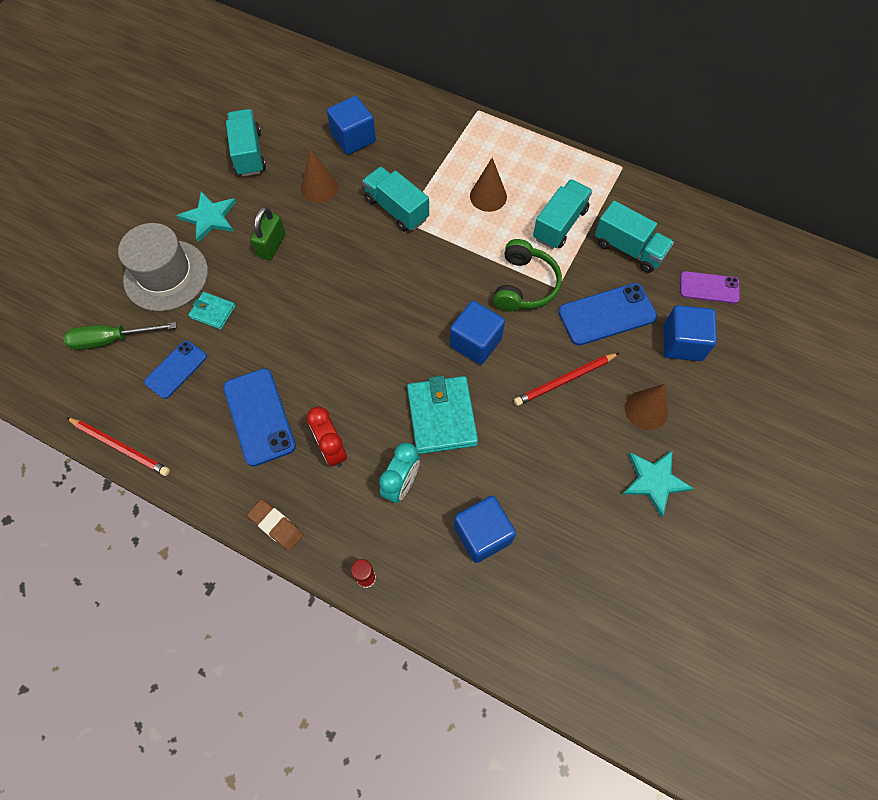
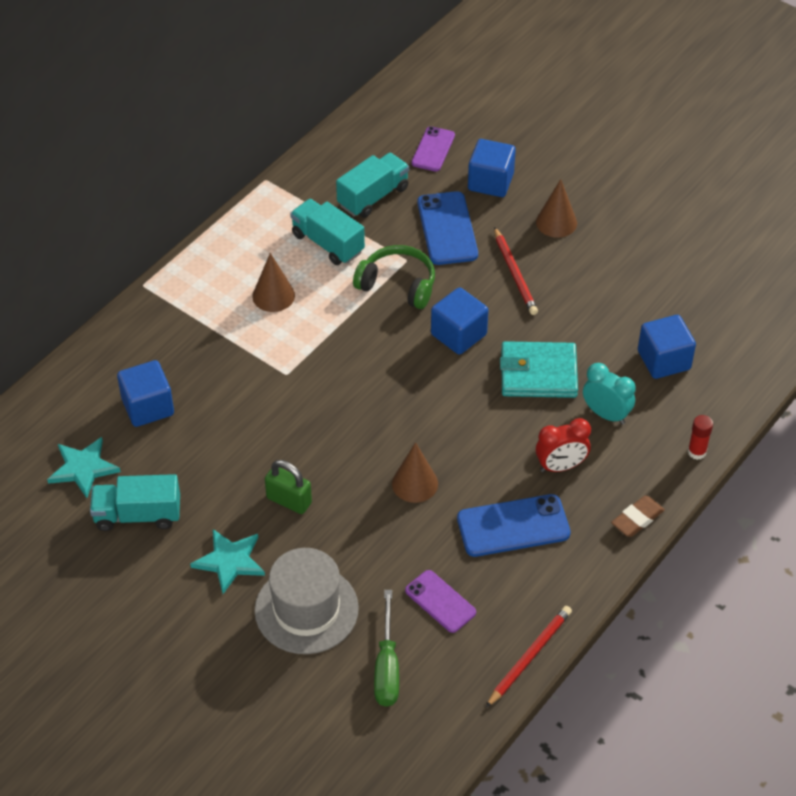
camera: 80 degrees left, 15 degrees down
(176, 369) = (440, 601): blue phone -> purple phone
(213, 312) = (370, 563): turquoise wallet -> none
(319, 188) = (215, 447): brown cone -> brown cone (415, 483)
(396, 209) = (268, 378): turquoise truck -> none
(654, 481) = (627, 232): turquoise star -> turquoise star (83, 468)

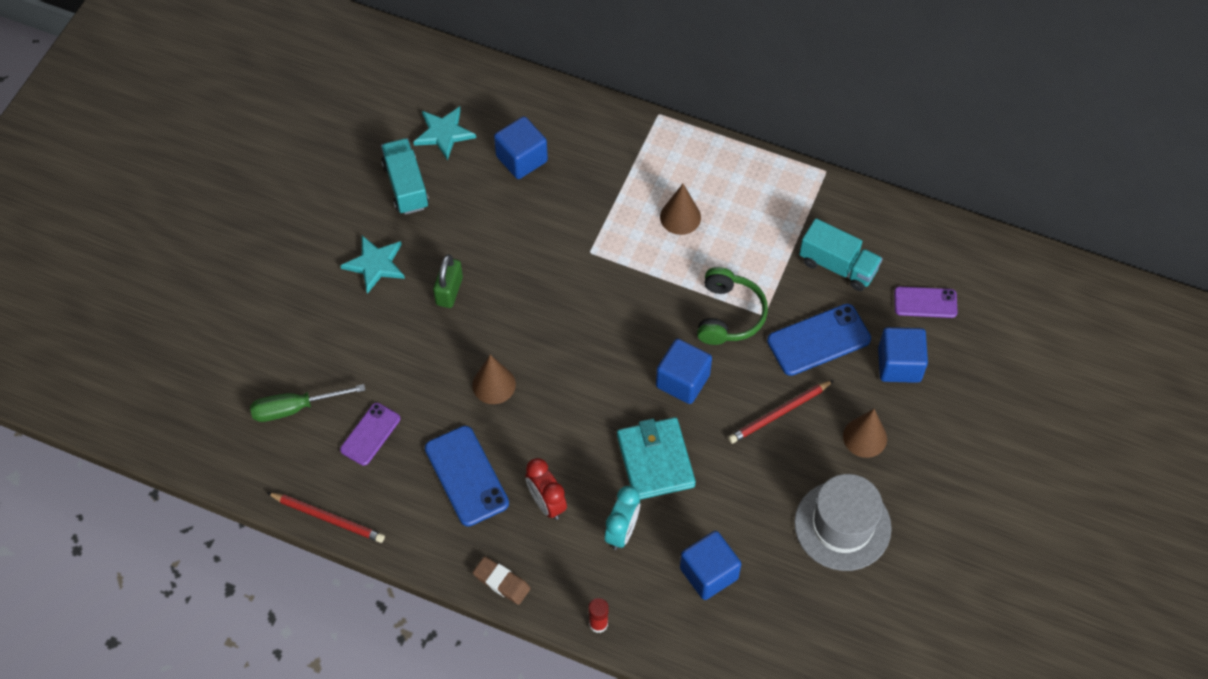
camera: 75 degrees right, 10 degrees up
(306, 609) = (339, 333): grey hat -> grey hat (842, 525)
(328, 243) = (761, 243): turquoise truck -> none

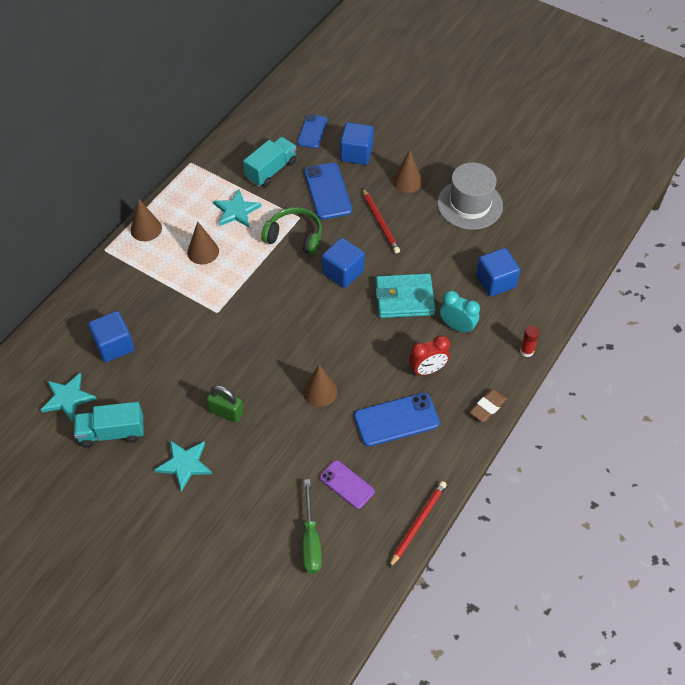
camera: 80 degrees left, 5 degrees down
(702, 148) = (146, 229): none -> brown cone
(756, 240) = (236, 211): none -> turquoise star
(925, 302) = (312, 131): purple phone -> blue phone

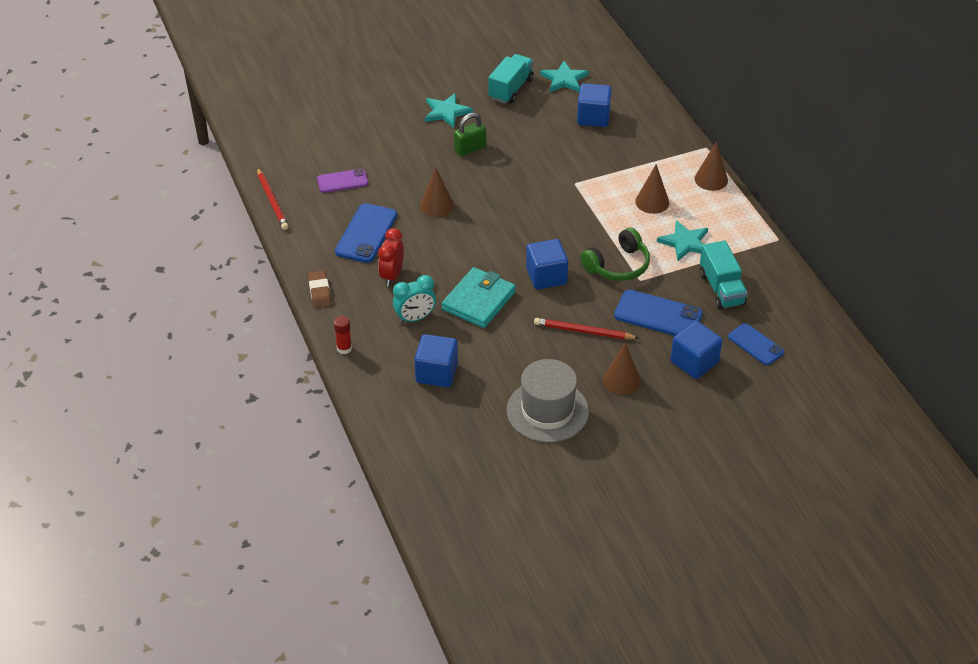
camera: 125 degrees right, 10 degrees down
(310, 540) = (320, 144): green screwdriver -> none

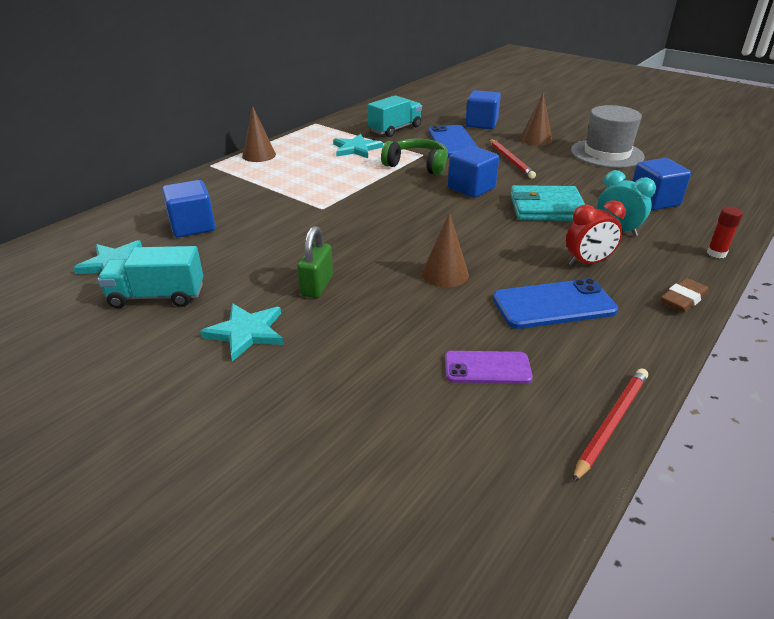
camera: 120 degrees left, 10 degrees down
(342, 181) = (487, 368): purple phone -> purple phone turned 45 degrees counterclockwise
(470, 149) = (317, 286): green padlock -> green padlock turned 75 degrees clockwise
(652, 202) = (315, 170): brown cone -> none
(755, 344) = (437, 112): blue phone -> none

